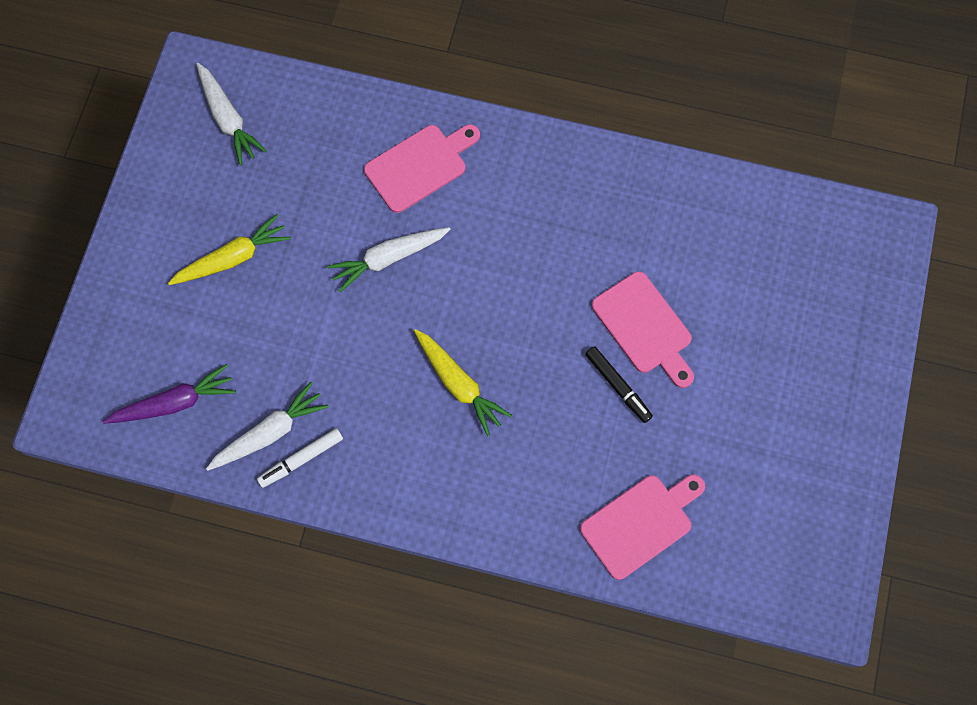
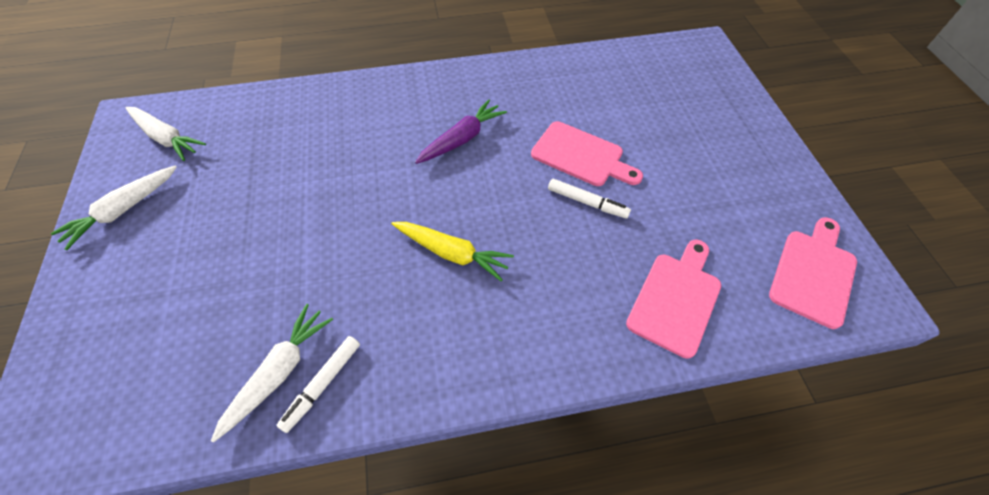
camera: 25 degrees left, 15 degrees down
(175, 402) = (161, 387): purple carrot -> purple carrot (462, 139)
(233, 258) = (196, 234): yellow carrot -> none
(388, 258) = (346, 184): white carrot -> white carrot (123, 210)
(420, 166) = (347, 116): pink cutting board -> pink cutting board (813, 273)
(618, 386) = (587, 202): black marker -> white marker

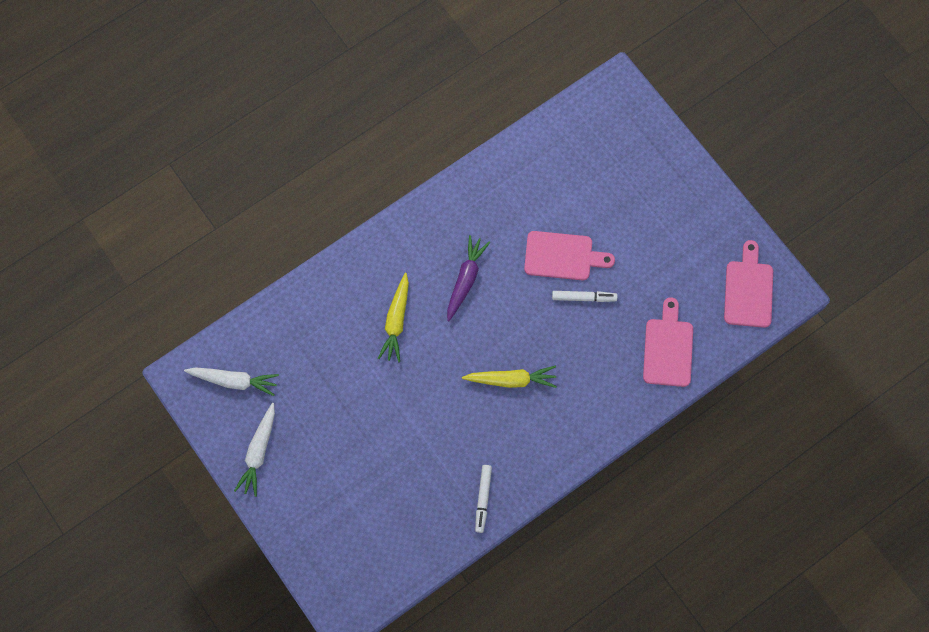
camera: 25 degrees left, 15 degrees up
(279, 372) = (452, 504): white carrot -> none
(364, 148) = (396, 321): none -> yellow carrot

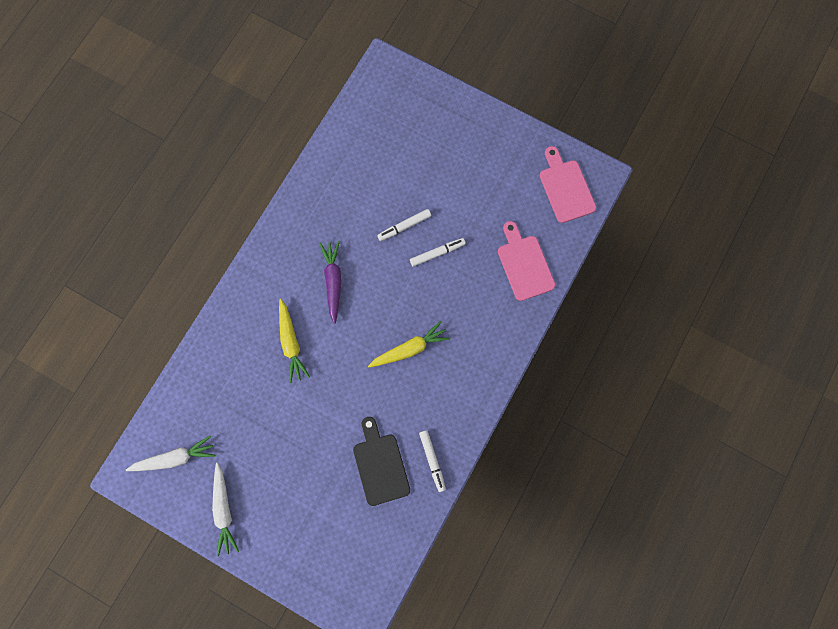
camera: 25 degrees left, 5 degrees up
(429, 479) = (380, 465): none -> black cutting board
(562, 256) = (404, 226): pink cutting board -> white marker

